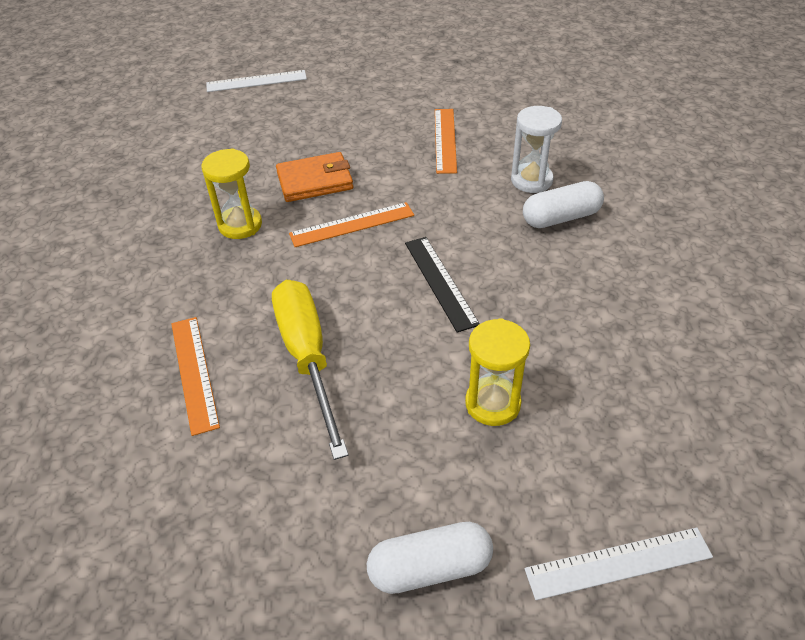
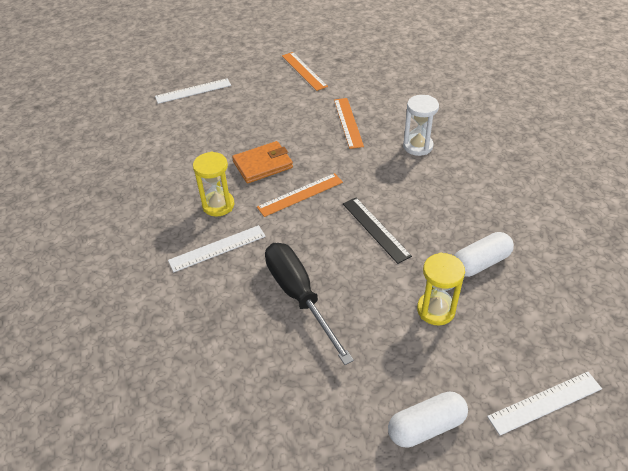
camera: 10 degrees left, 0 degrees up
(194, 373) = (221, 319): orange ruler -> orange ruler (304, 71)
(220, 280) = (217, 248): none -> white ruler
(308, 357) = (299, 296): yellow screwdriver -> black screwdriver
(561, 218) = (445, 171): white capsule -> white capsule (480, 263)

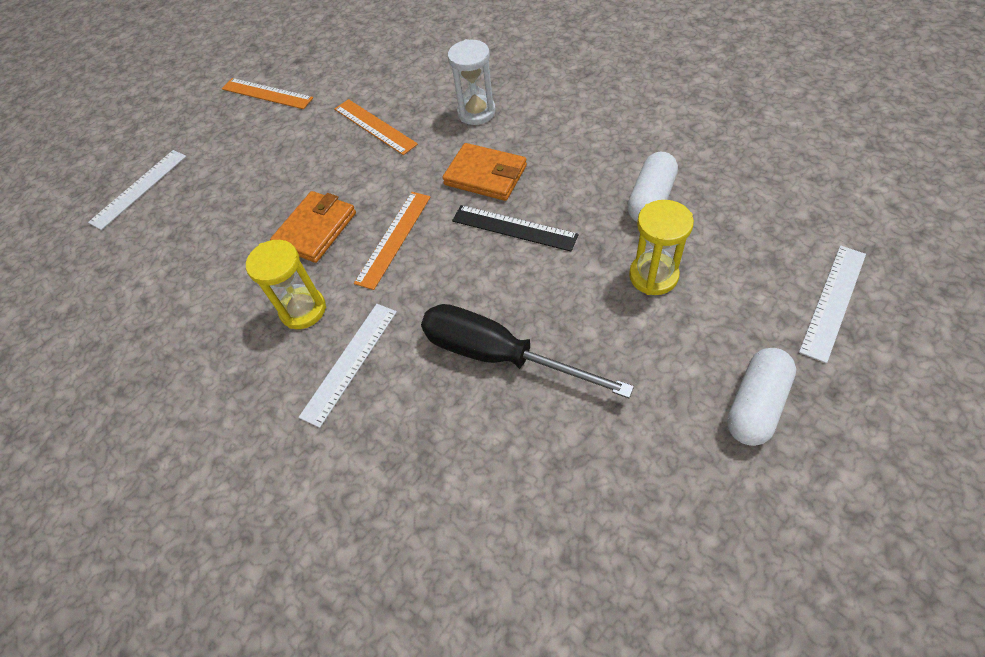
camera: 30 degrees left, 10 degrees up
(387, 188) = (485, 175): none -> orange wallet

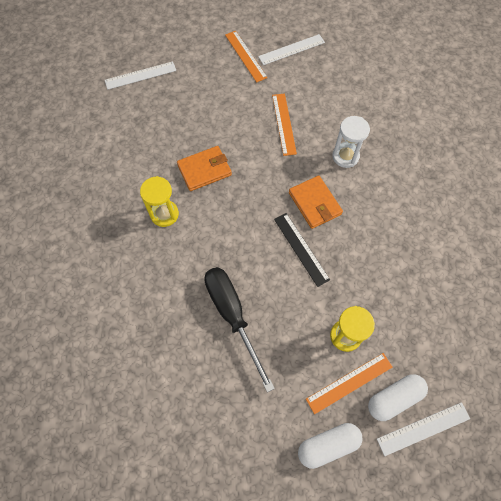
camera: 30 degrees right, 10 degrees up
(350, 362) = (163, 262): white ruler -> white ruler (291, 49)
(394, 238) = (237, 206): orange ruler -> orange ruler (349, 382)
(650, 199) = (387, 290): white capsule -> white capsule (394, 398)

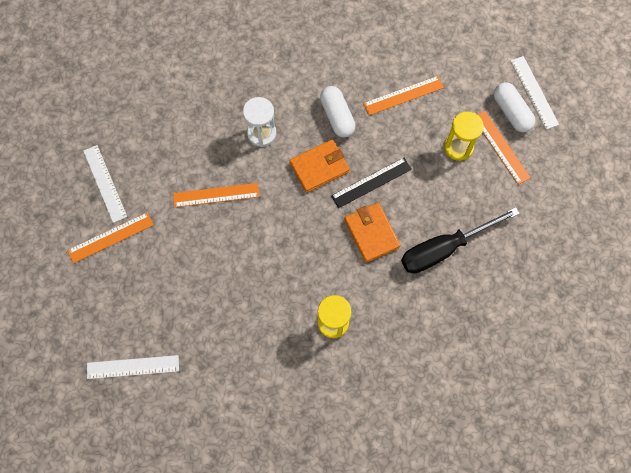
camera: 90 degrees left, 5 degrees up
(140, 75) = (133, 367): white ruler -> white ruler turned 75 degrees counterclockwise
(204, 170) = (276, 281): orange wallet -> orange wallet (371, 233)
(328, 445) = (554, 168): white capsule -> white capsule (337, 116)
(400, 281) = (403, 95): none -> orange ruler

